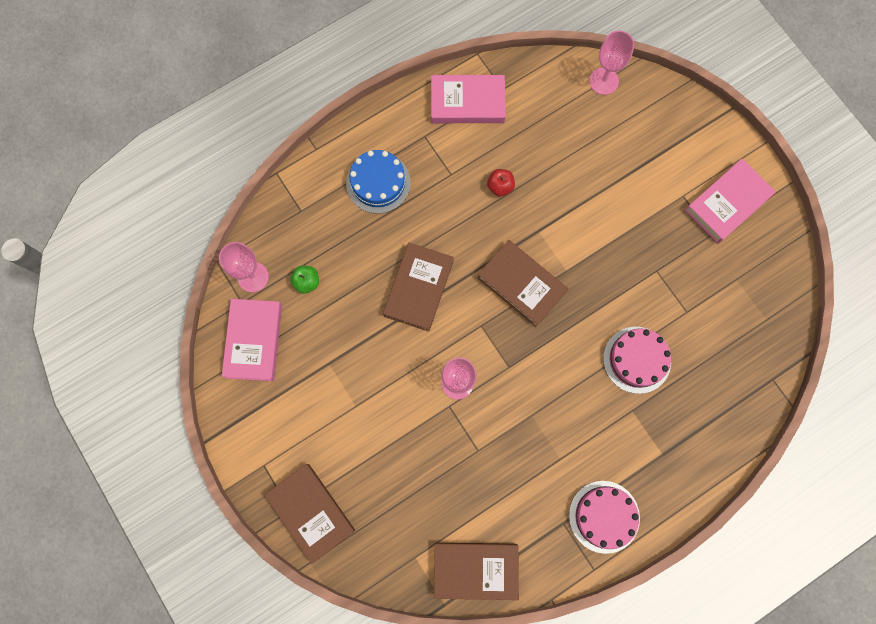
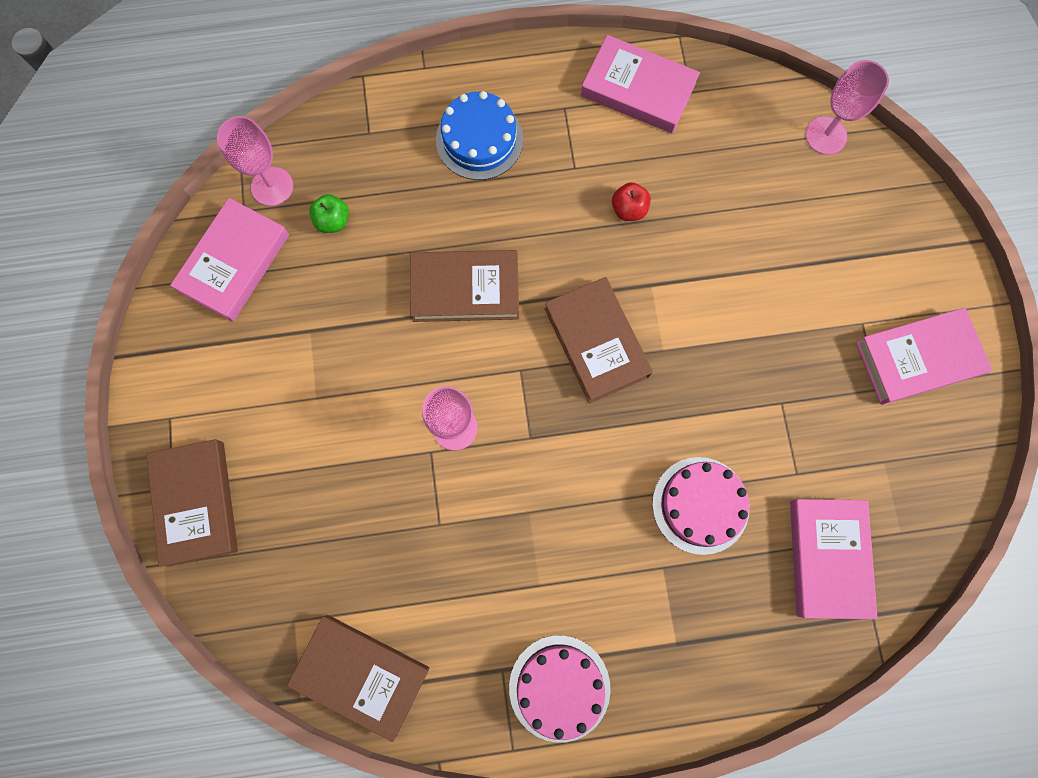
camera: 25 degrees right, 0 degrees up
(419, 288) = (465, 289): brown book -> brown book turned 45 degrees clockwise
(730, 356) = (828, 558): none -> pink book

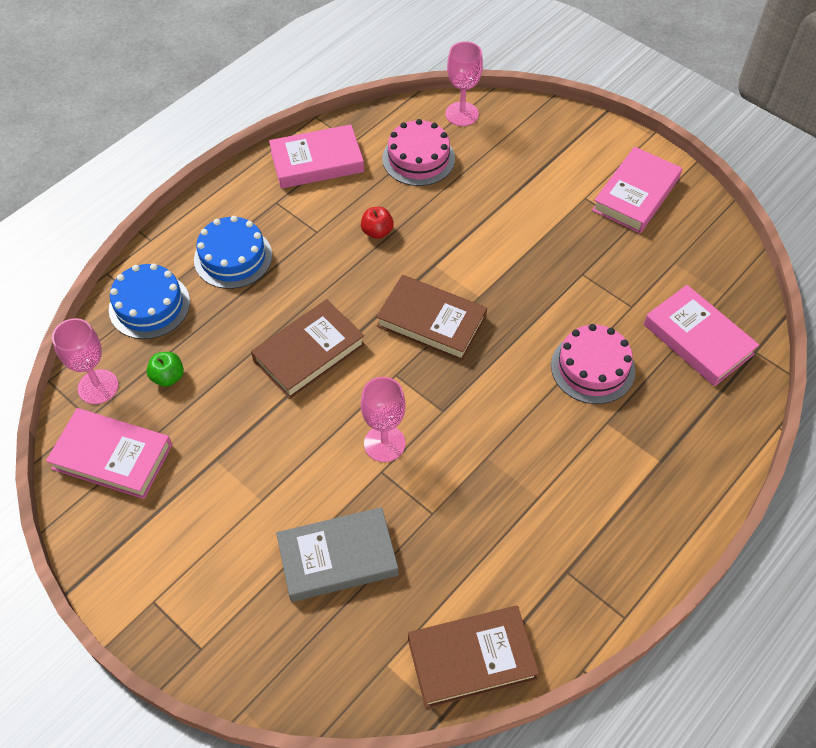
camera: 40 degrees left, 20 degrees down
(196, 503) = (231, 644): brown book -> none
(234, 263) = (112, 457): pink book -> pink book turned 60 degrees counterclockwise
(332, 499) = (337, 557): none -> grey book
(372, 136) = (149, 305): none -> blue cake
(559, 687) = (615, 550): pink cake -> pink cake (418, 158)

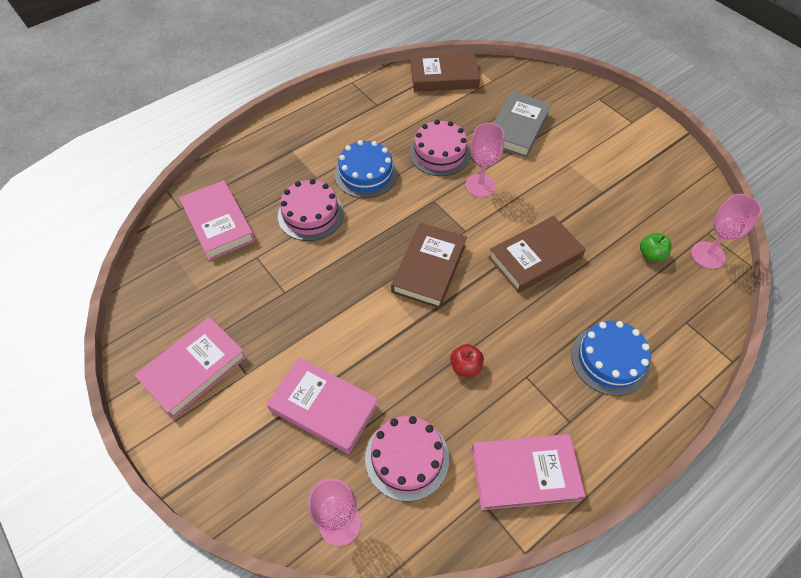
camera: 170 degrees left, 0 degrees up
(112, 457) = (681, 203): pink book -> pink book (324, 407)
(149, 305) = (682, 320): blue cake -> blue cake (366, 174)
(337, 557) = (517, 128): grey book -> grey book turned 60 degrees counterclockwise
(431, 322) = (429, 268): brown book -> brown book turned 75 degrees clockwise
(449, 490) = (439, 153): none -> pink cake

